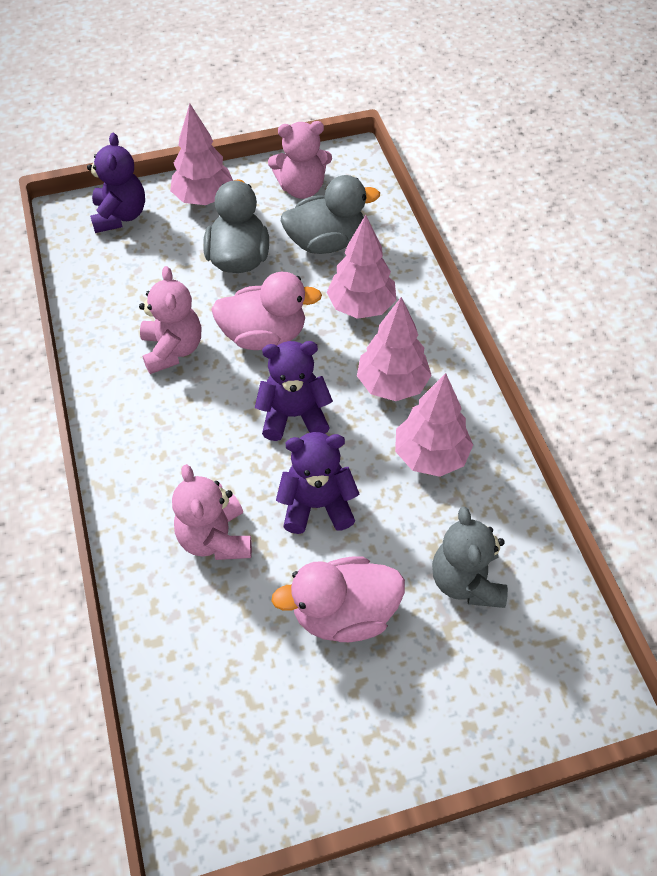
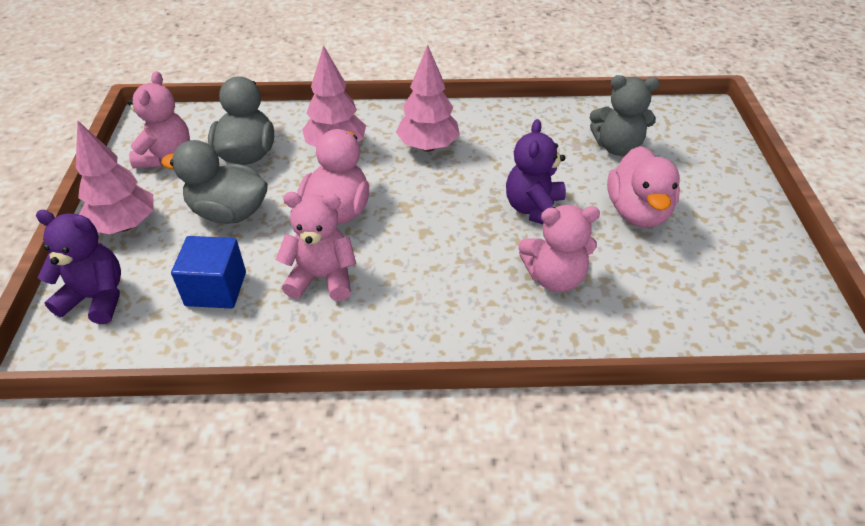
camera: 75 degrees left, 10 degrees down
(144, 283) = (216, 289): none -> blue cube
(294, 415) = (438, 207): purple teddy bear -> none
(430, 456) = (504, 141): pink tree -> none

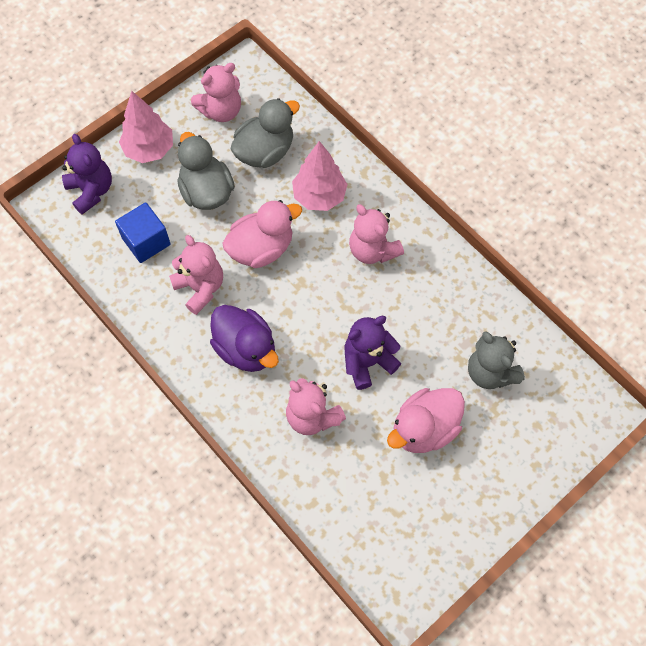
camera: 50 degrees right, 20 degrees up
(428, 147) = (372, 250): pink tree -> pink teddy bear
(429, 283) = (246, 349): none -> purple duck

